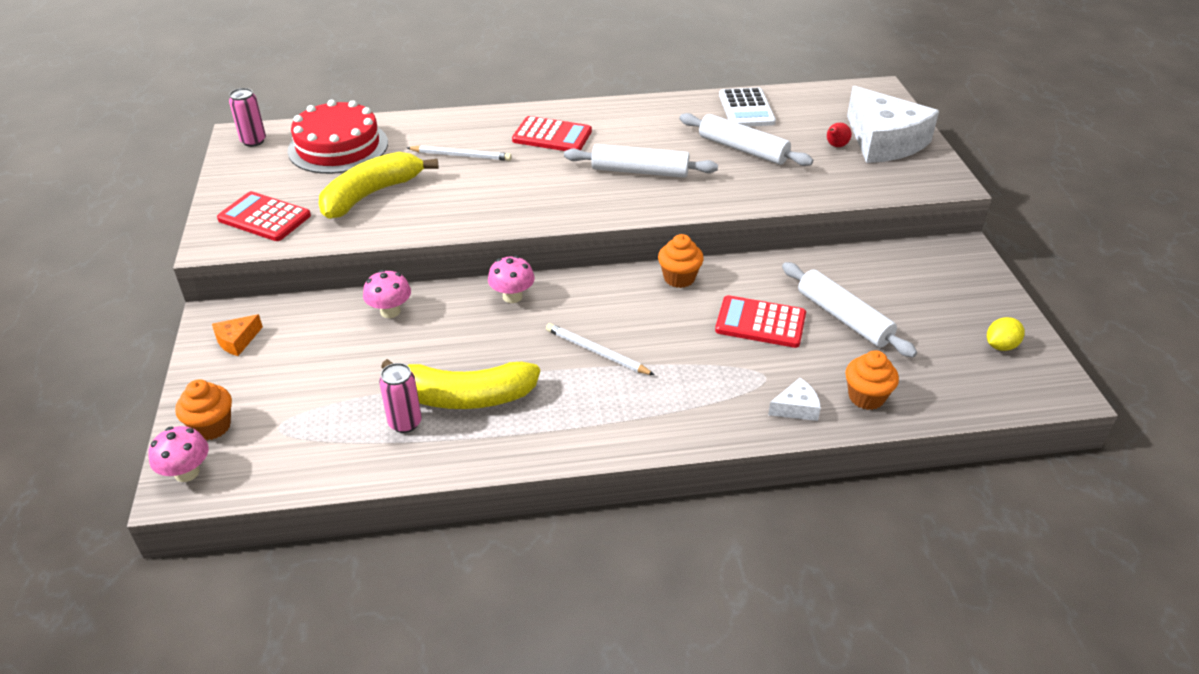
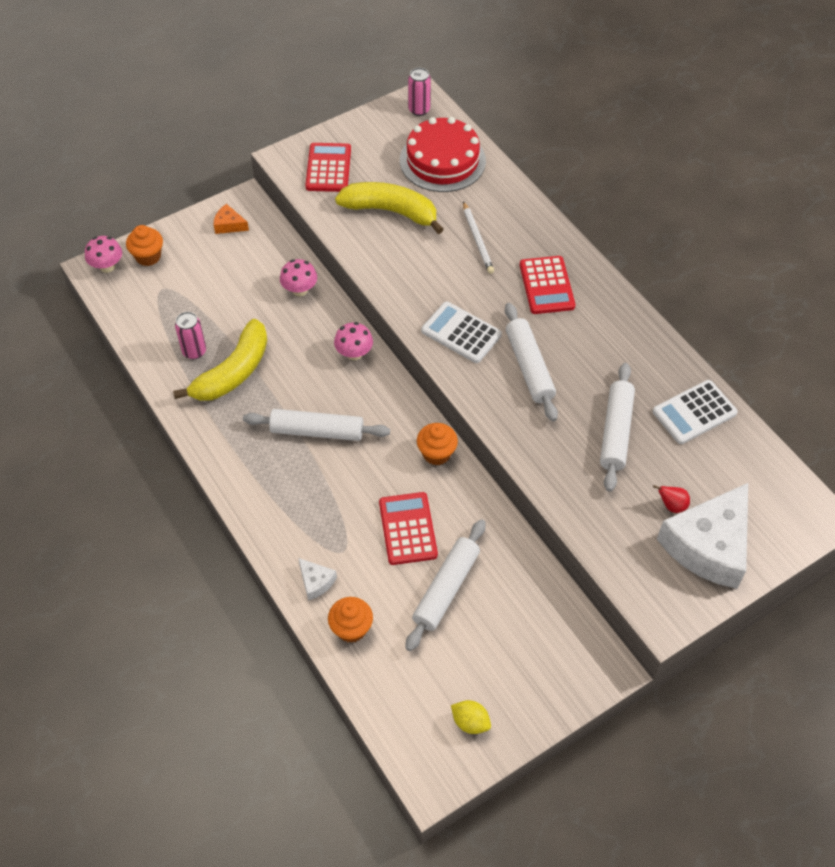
camera: 65 degrees right, 15 degrees up
(464, 397) = (233, 372): yellow banana -> yellow banana turned 120 degrees counterclockwise
(569, 196) = (461, 333): none -> white calculator
(596, 352) = (317, 431): white pencil -> white rolling pin

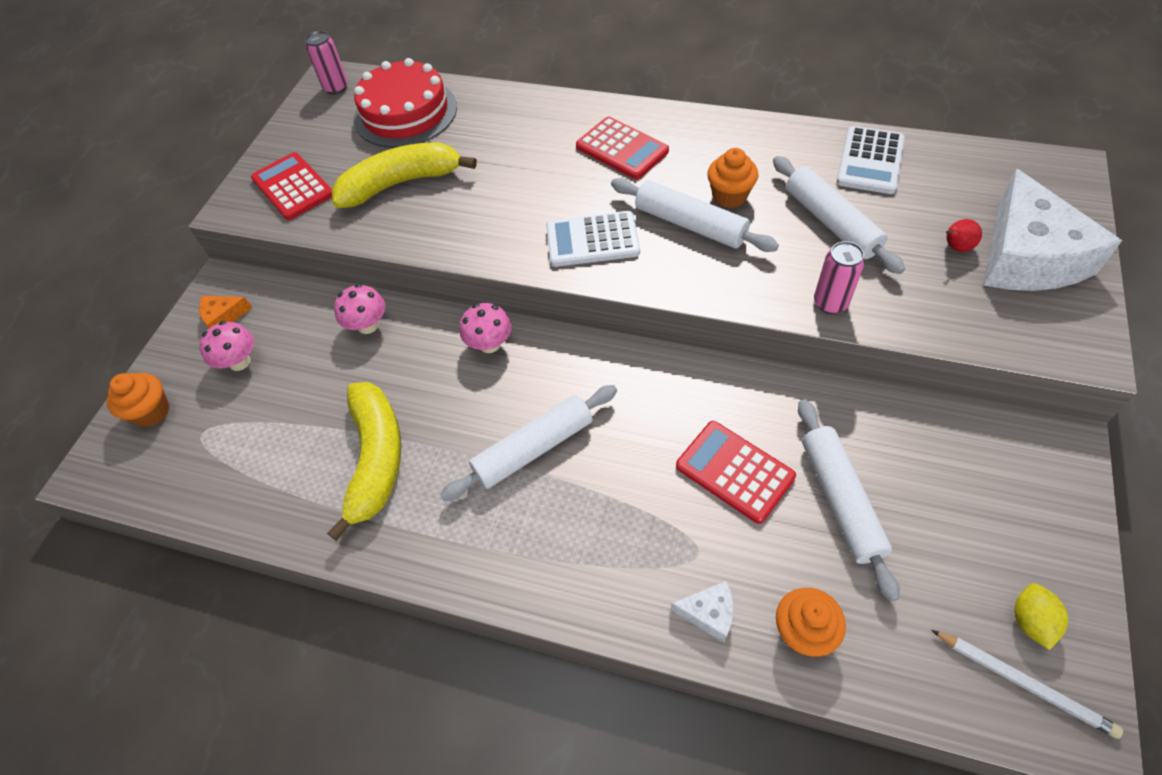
camera: 35 degrees left, 0 degrees up
(107, 266) = (106, 457): pink mushroom -> pink mushroom (239, 362)
(194, 351) = (306, 471): pink can -> pink can (830, 303)
(436, 453) = (676, 375): orange cupcake -> orange cupcake (729, 196)
(470, 722) = (1030, 621): yellow lemon -> yellow lemon turned 75 degrees counterclockwise
(477, 239) = (514, 153): white pencil -> white pencil (1024, 683)

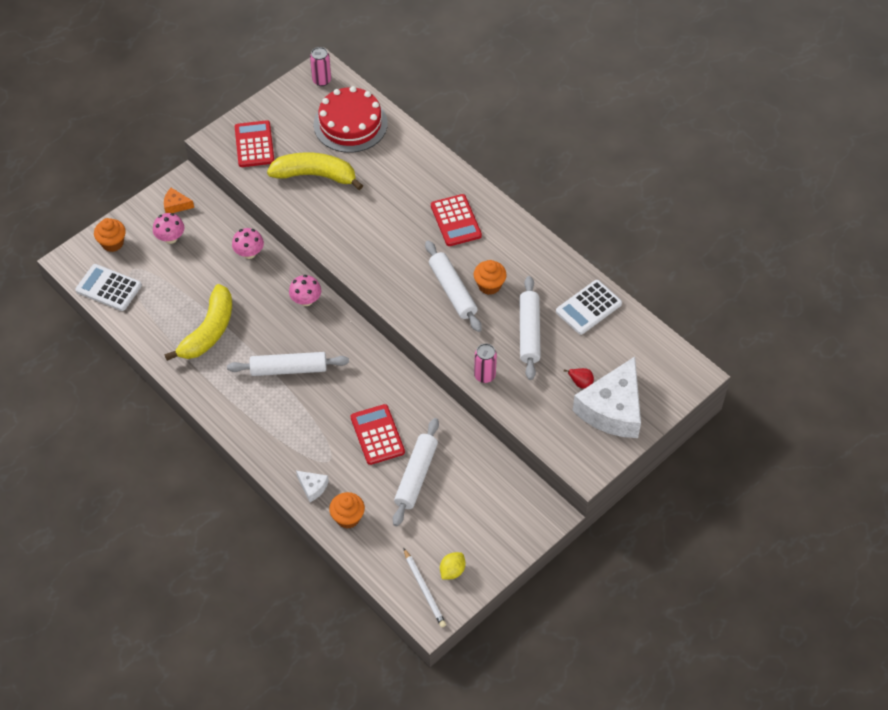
camera: 25 degrees right, 0 degrees up
(592, 240) = (393, 271): white calculator -> white calculator (108, 288)

